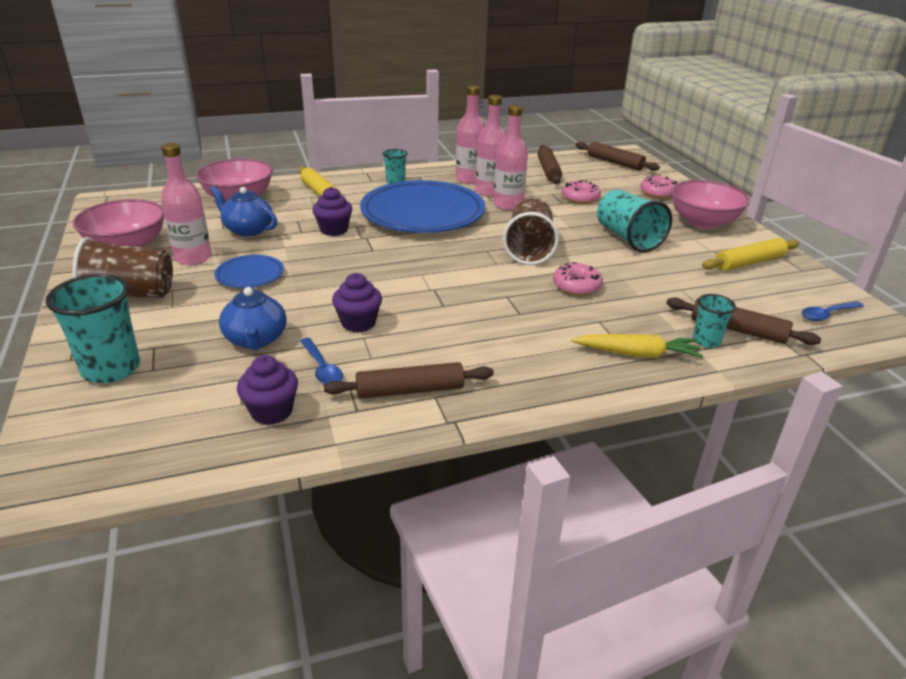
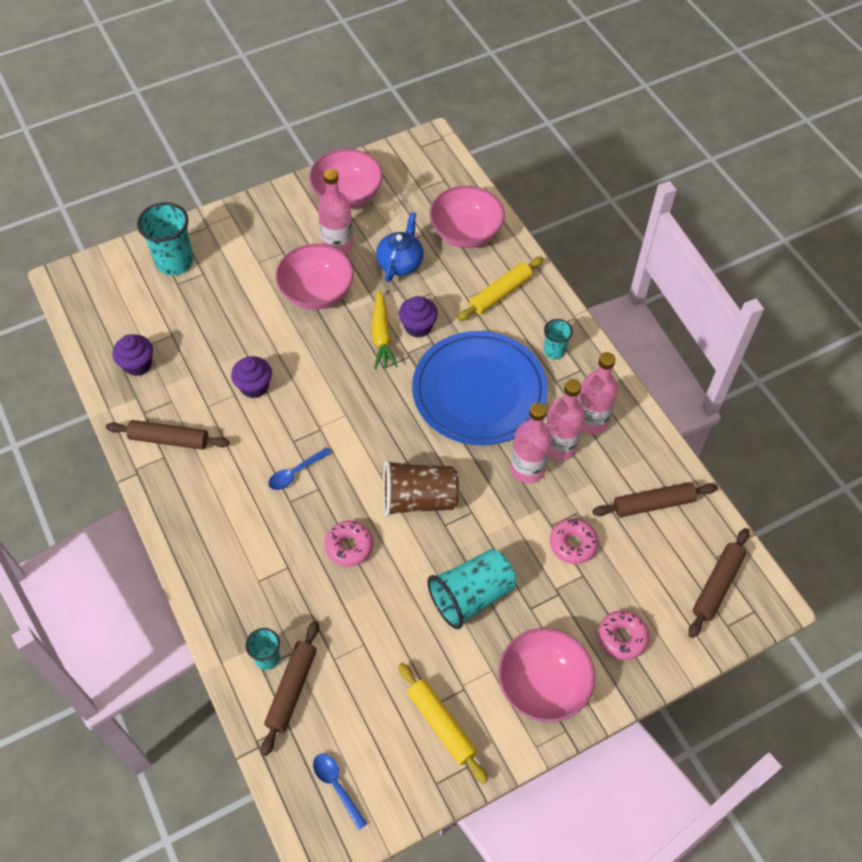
camera: 80 degrees right, 25 degrees up
(130, 294) = (271, 230): brown cup -> none
(250, 275) = (317, 292): blue plate -> pink bowl
(256, 340) = (221, 328): blue teapot -> none
(322, 368) = (190, 379): blue spoon -> blue spoon (295, 473)
(410, 390) = (169, 439): brown rolling pin -> brown rolling pin turned 60 degrees counterclockwise
(637, 354) = (238, 597): yellow carrot -> yellow carrot (382, 335)

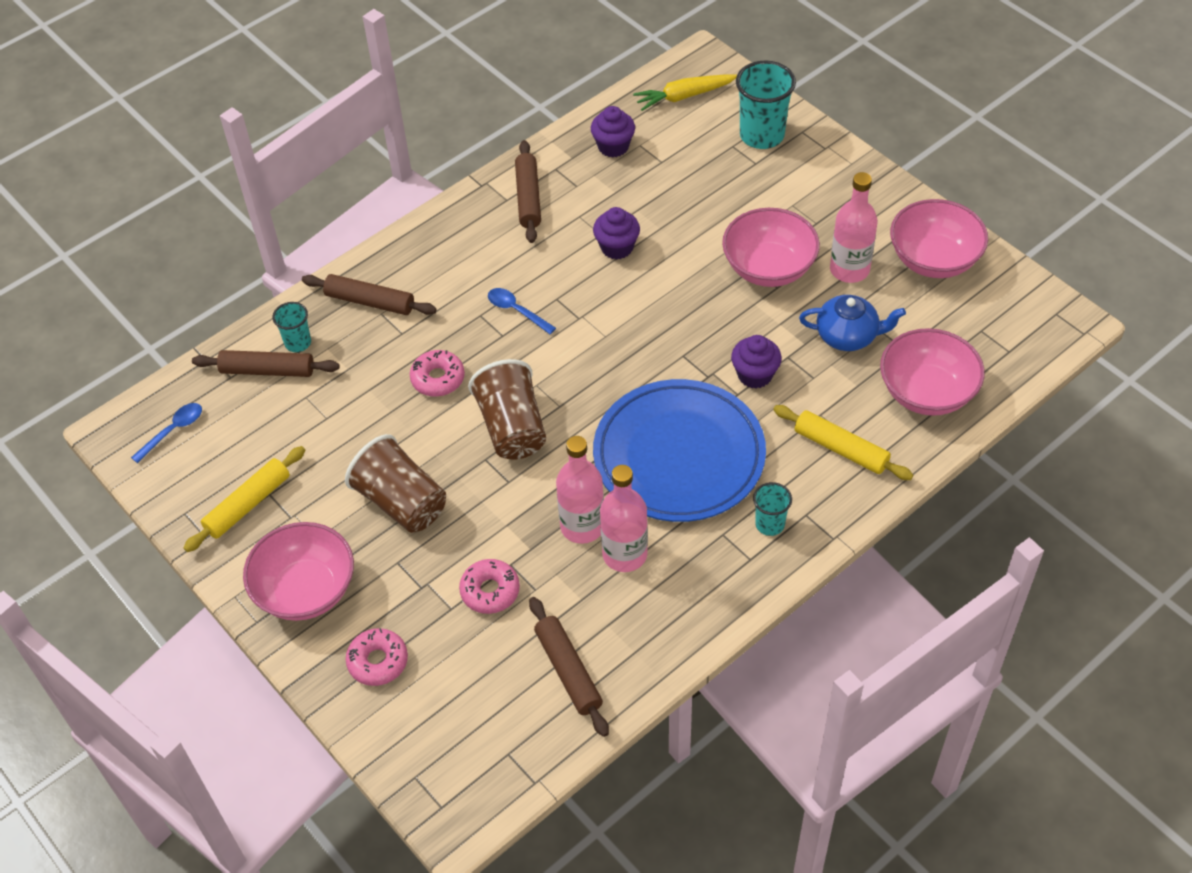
camera: 80 degrees right, 5 degrees down
(382, 335) = (728, 343): yellow carrot -> yellow carrot (684, 96)
(471, 596) = (401, 502): turquoise cup -> brown cup
(591, 421) = (673, 583): pink bottle -> none
(717, 585) = (468, 758): brown rolling pin -> brown rolling pin (370, 302)

